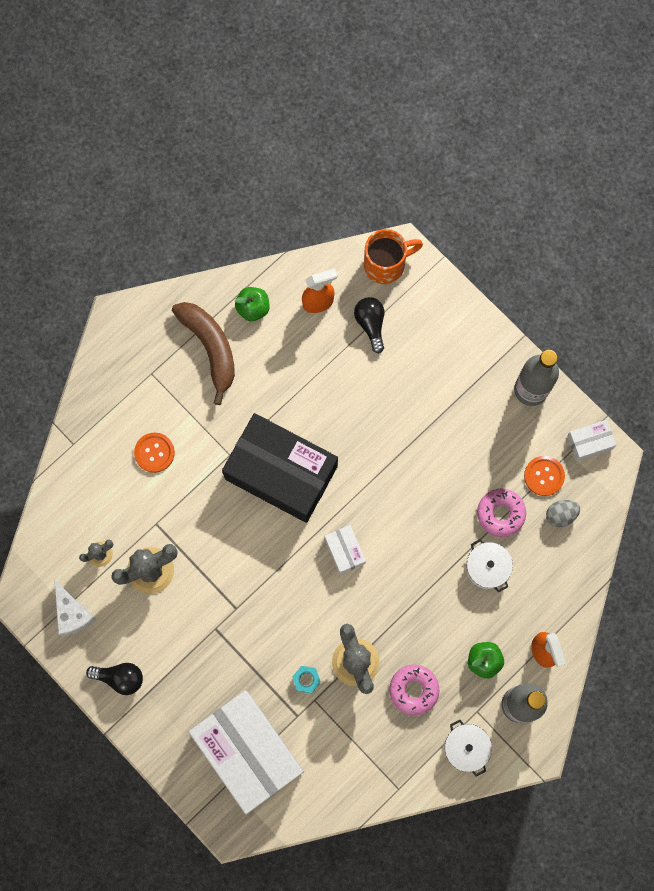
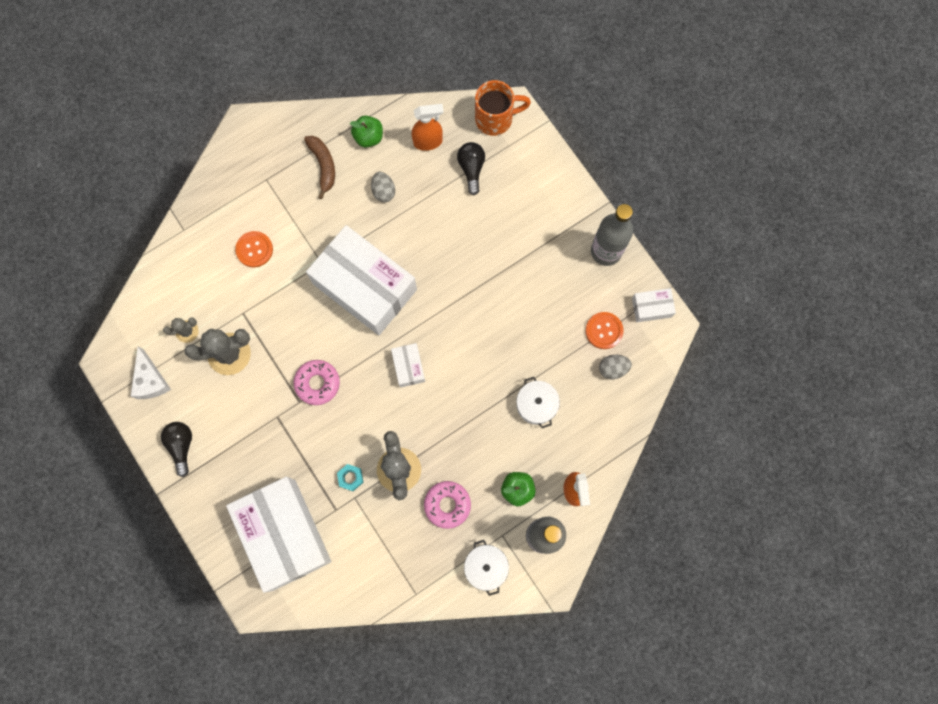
camera: 10 degrees right, 0 degrees up
(120, 678) = (181, 446): black light bulb -> black light bulb turned 120 degrees counterclockwise
(210, 348) = (323, 166): brown banana -> brown banana, size x0.66
(281, 365) = (383, 191): none -> grey egg
(281, 473) = (364, 287): black box -> white box
(500, 514) = (558, 358): pink donut -> pink donut (317, 383)

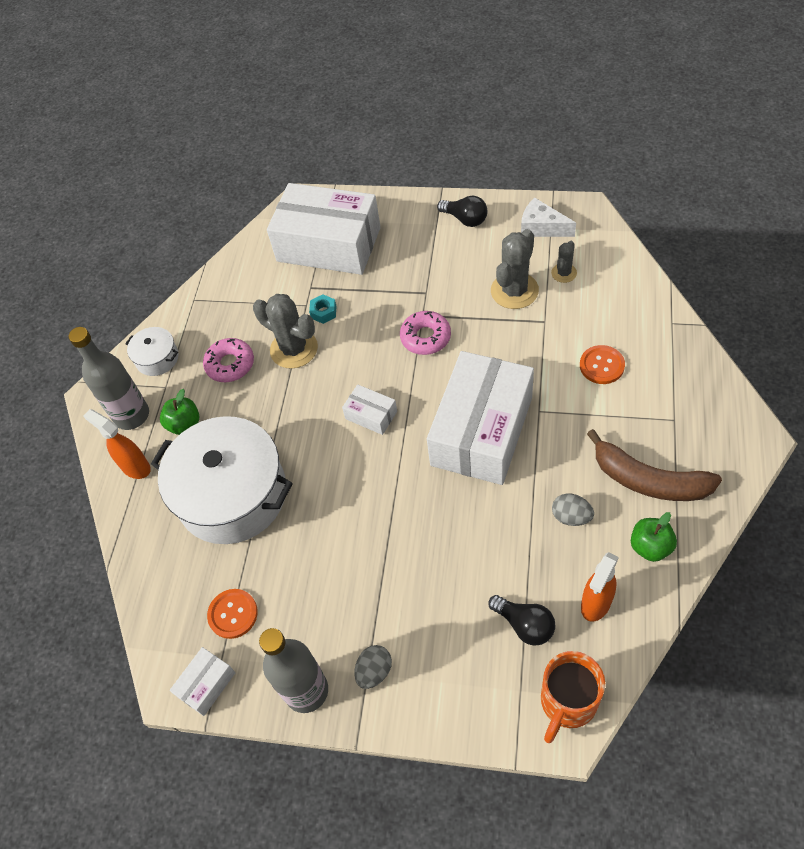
camera: 140 degrees right, 20 degrees down
(323, 166) = (648, 480): brown banana -> brown banana, size x1.51
(364, 287) = (481, 431): white box -> white box turned 60 degrees counterclockwise
(536, 404) = (232, 494): white pot -> white pot, size x2.27
(613, 369) = (192, 590): grey egg -> grey egg (374, 671)

